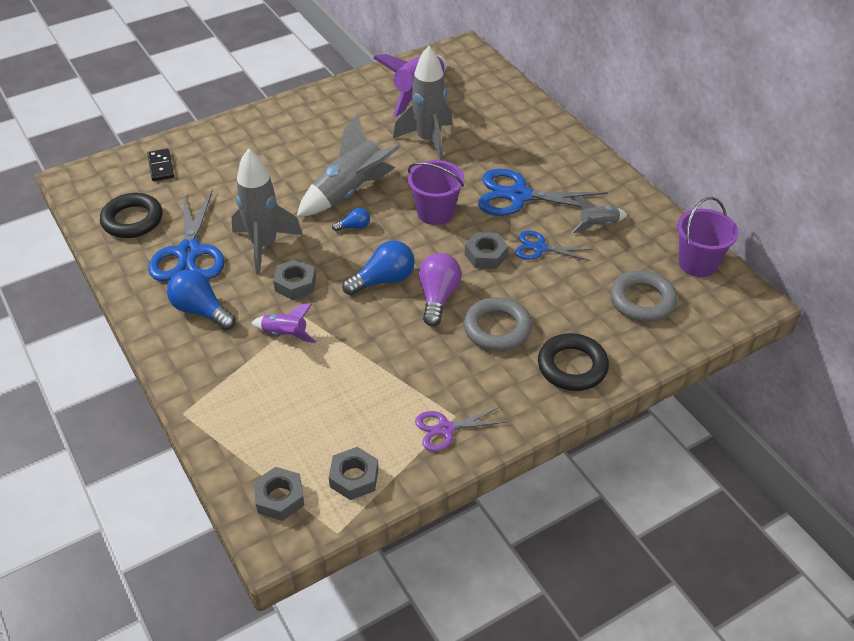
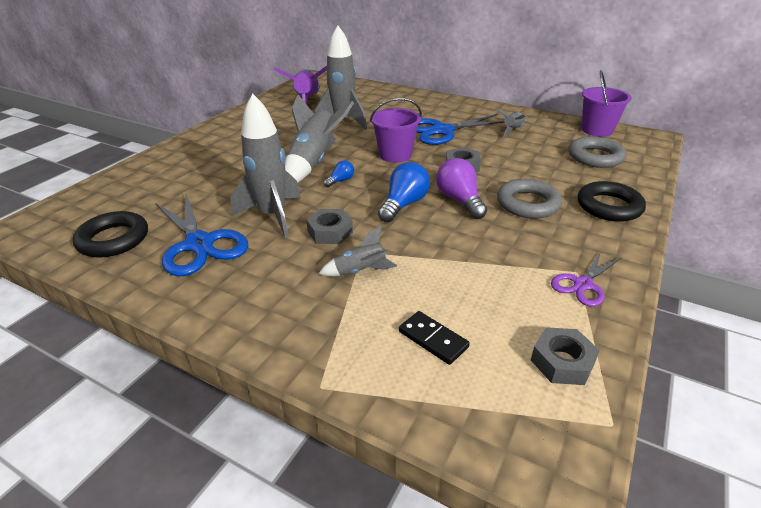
camera: 30 degrees left, 10 degrees down
(161, 167) = (115, 194): black domino -> black domino (433, 339)
(201, 311) = (254, 284): blue light bulb -> none
(280, 498) = (517, 421): grey nut -> none
(285, 334) = (360, 271): purple rocket -> grey rocket
(540, 248) = (493, 151): blue scissors -> none

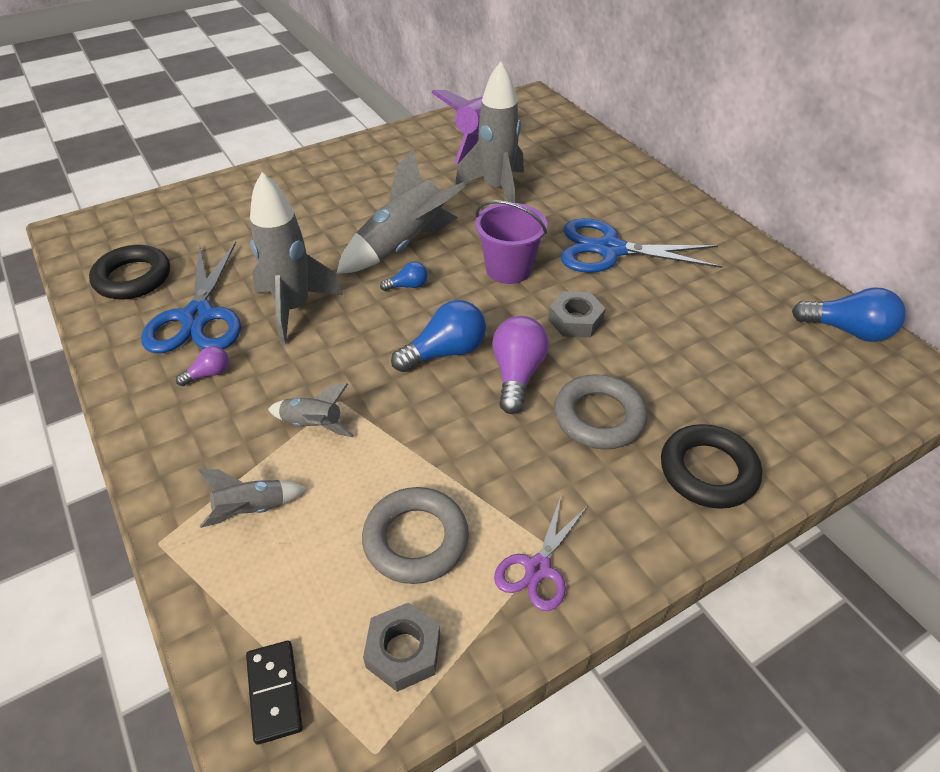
camera: 30 degrees right, 10 degrees up
(246, 272) = (209, 374): none -> purple light bulb
(330, 232) = (330, 357): grey nut -> none
(433, 339) = (302, 548): black domino -> black domino (274, 692)
(513, 130) = (712, 284): grey rocket -> grey rocket (252, 510)
(583, 284) = (538, 568): purple scissors -> purple scissors turned 45 degrees counterclockwise
(595, 157) = (786, 379): grey ring -> grey ring (416, 539)
(597, 130) = (847, 330): purple bucket -> blue light bulb

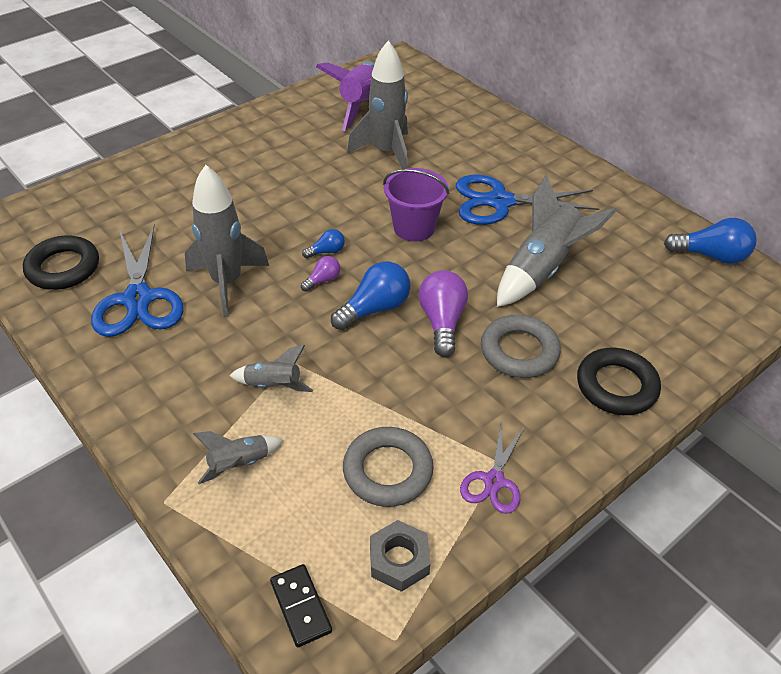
camera: 10 degrees left, 0 degrees up
(209, 374) = (165, 350): purple light bulb -> purple light bulb (323, 280)
(403, 246) = (313, 214): grey rocket -> grey rocket (541, 269)
(575, 320) = (482, 269): grey nut -> none

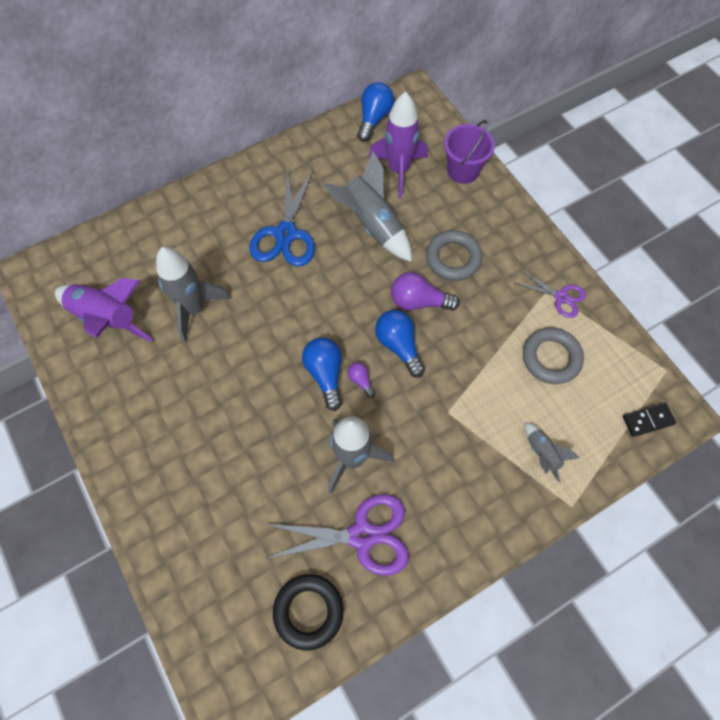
camera: 80 degrees left, 20 degrees up
(138, 299) = (362, 535): blue scissors -> purple scissors
(273, 385) = (471, 426): grey rocket -> none
(326, 251) = (325, 374): blue light bulb -> blue light bulb, size x1.89
(399, 560) = (616, 361): grey nut -> none
(414, 228) = (307, 303): purple bucket -> purple bucket (463, 170)
(616, 386) = (489, 210): black ring -> none
(639, 286) = (398, 170): none -> purple rocket

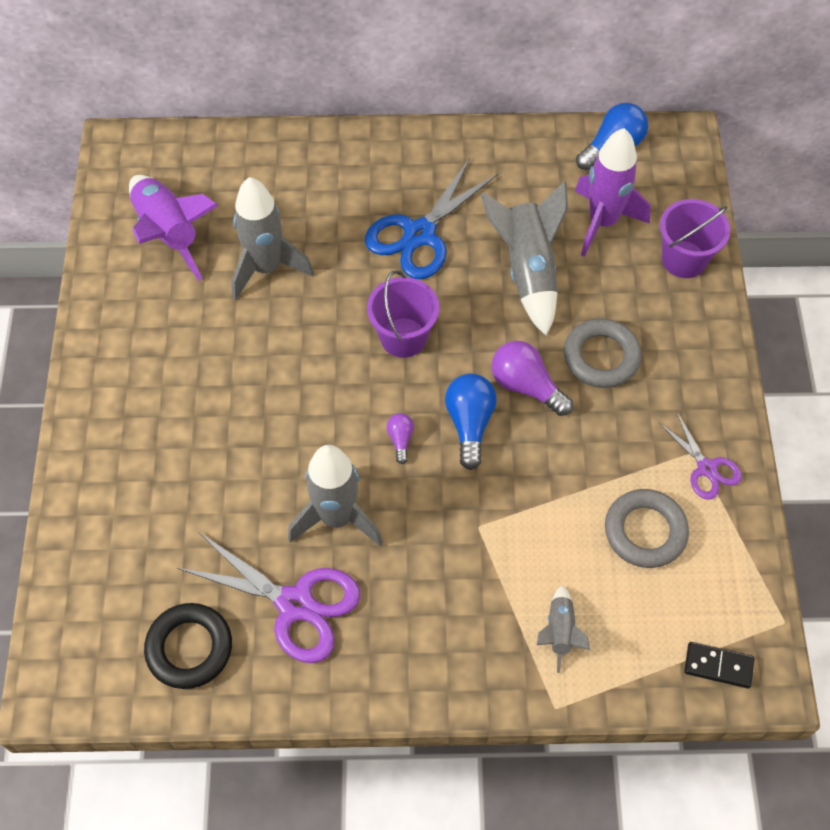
camera: 30 degrees right, 5 degrees down
(319, 310) = (403, 337): none -> purple bucket
(325, 374) = (365, 412): blue light bulb -> none

